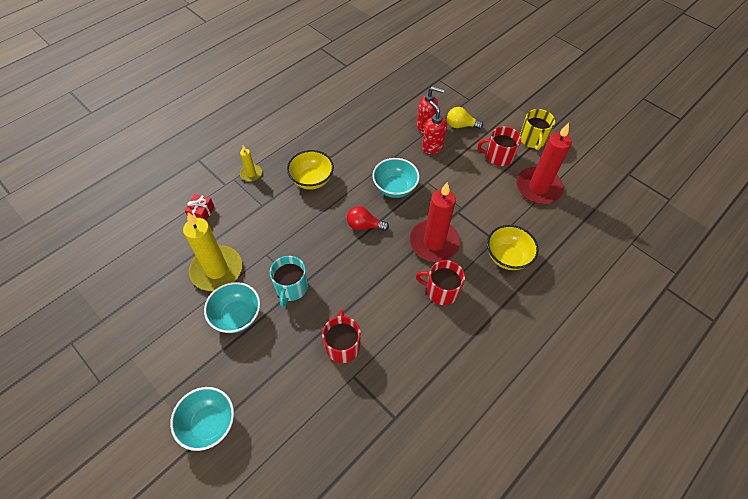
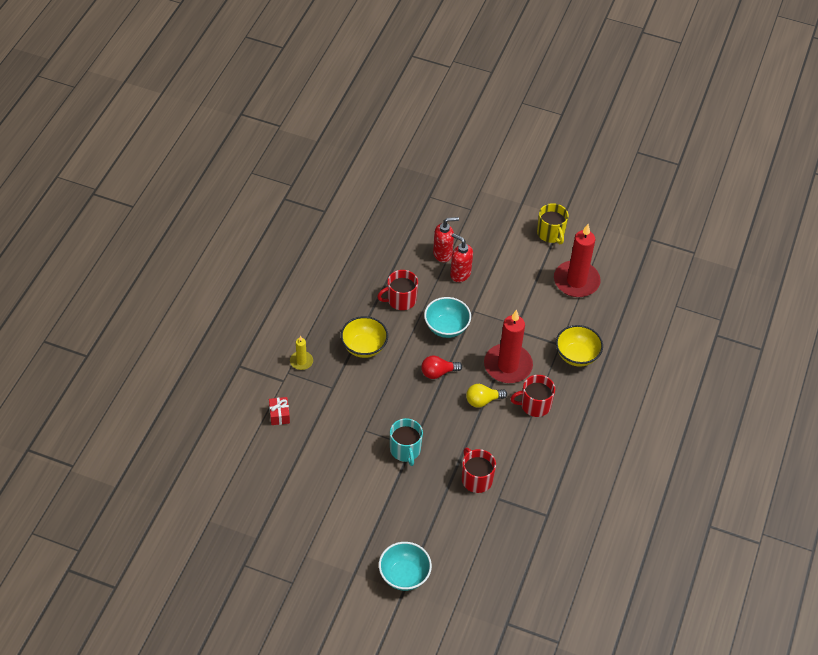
camera: 25 degrees left, 5 degrees down
(217, 270) = (329, 459): yellow candle -> none
(237, 316) = (373, 490): turquoise bowl -> none
(461, 125) = (476, 241): yellow light bulb -> yellow light bulb (483, 401)
(498, 156) = (527, 262): red mug -> red mug (400, 300)

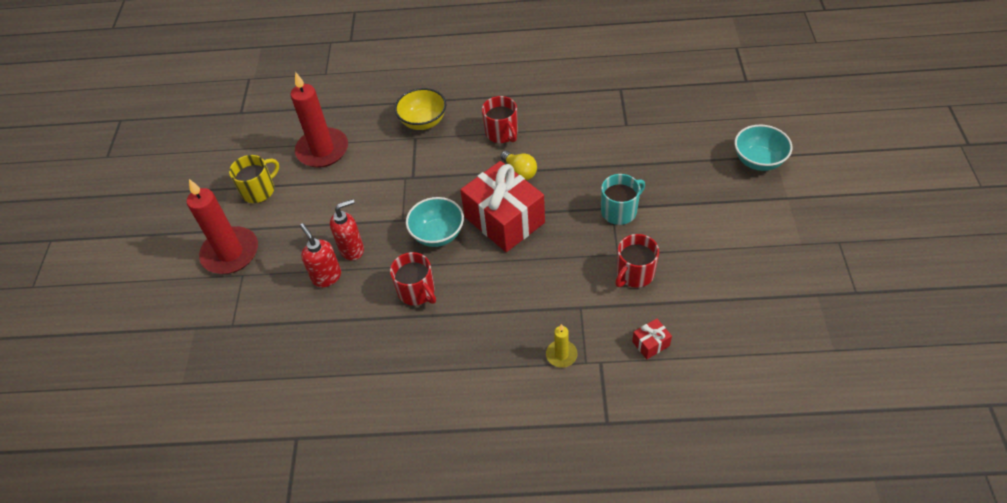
camera: 105 degrees left, 0 degrees up
(364, 347) = (505, 300): yellow bowl -> none
(438, 373) = (504, 220): red light bulb -> red gift
(460, 274) = (352, 249): red soap dispenser -> red soap dispenser turned 135 degrees counterclockwise
(476, 479) = (616, 146): red mug -> red mug (634, 274)
(508, 365) = (464, 167): red candle -> red candle (230, 253)

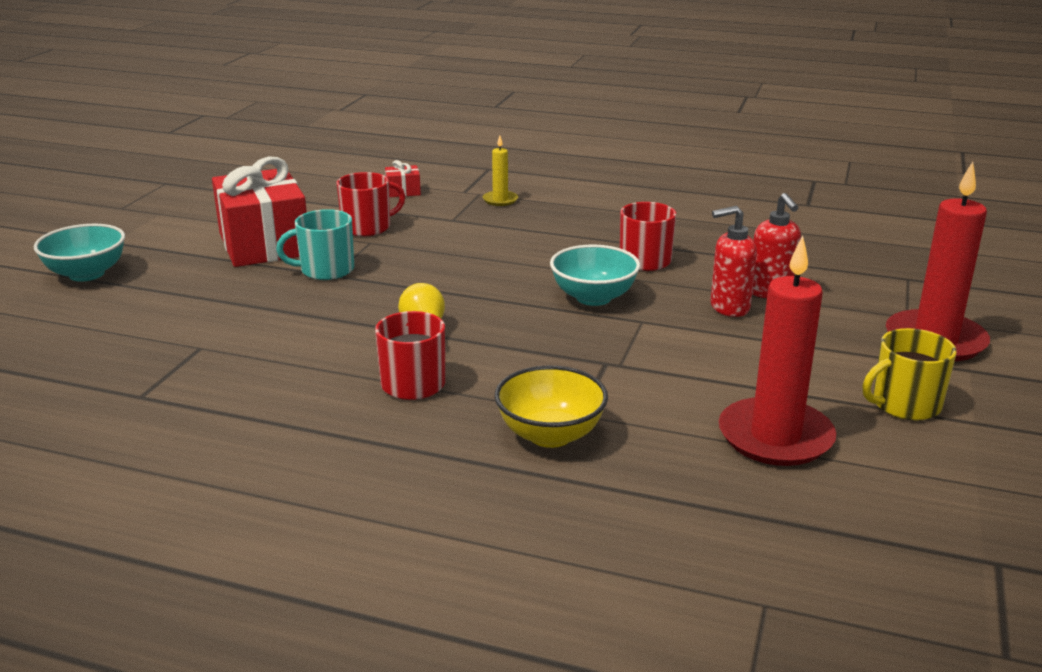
camera: 165 degrees left, 25 degrees down
(504, 220) = (488, 292): red gift -> red gift (264, 244)

